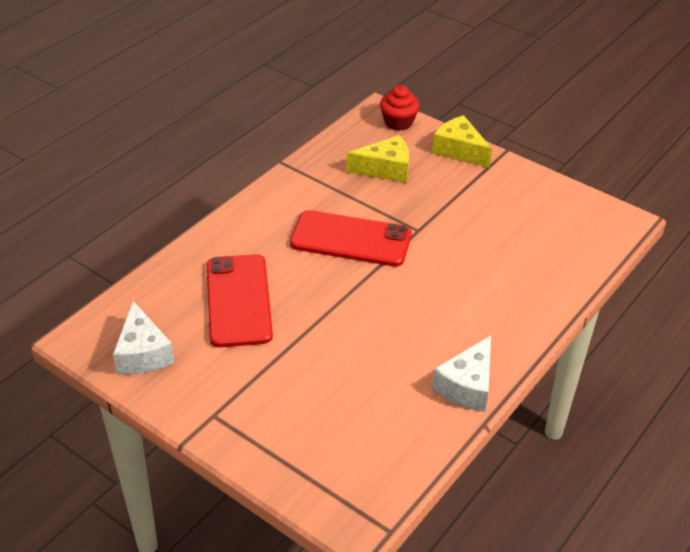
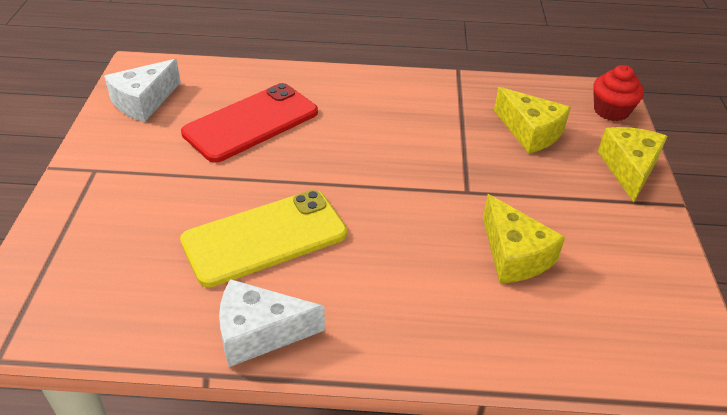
camera: 55 degrees right, 0 degrees up
(351, 239) = (401, 153): red phone -> none
(380, 347) = (265, 237): none -> yellow phone
(491, 241) = (514, 255): none -> yellow cheese

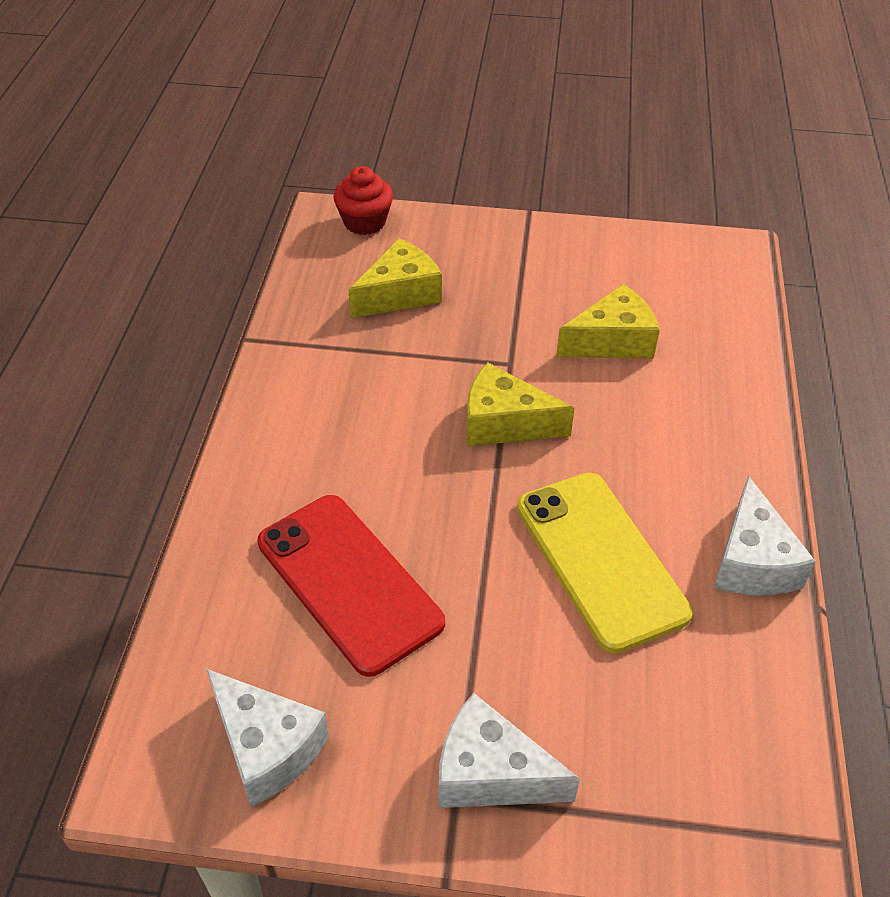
camera: 85 degrees left, 5 degrees up
(105, 183) = (490, 773): none -> white cheese
(629, 169) = (472, 232): yellow cheese -> yellow cheese (504, 423)

